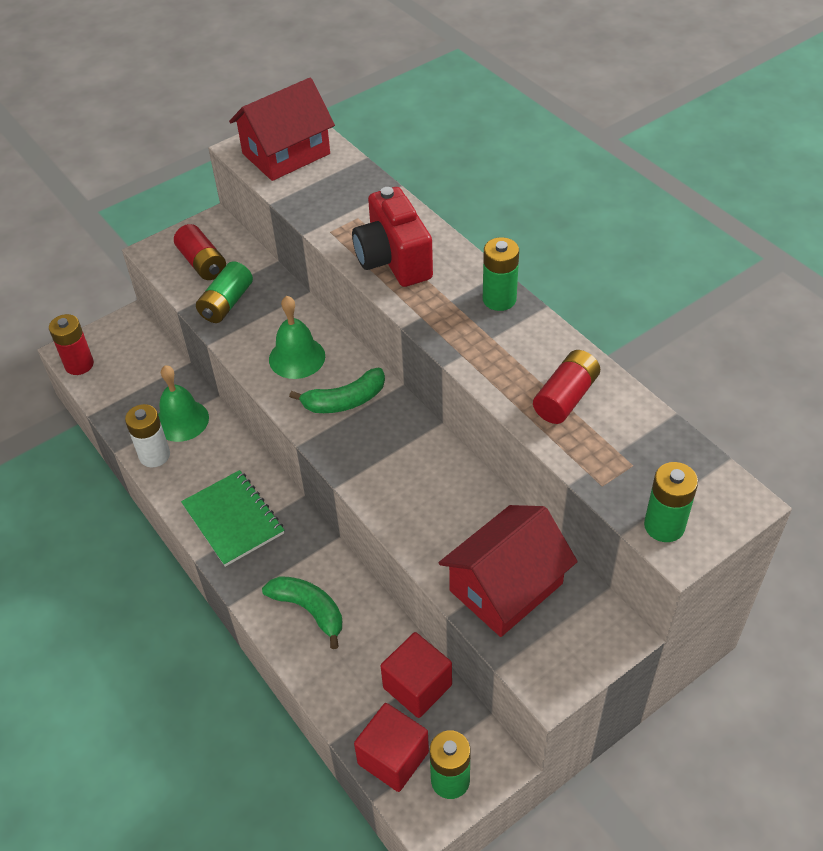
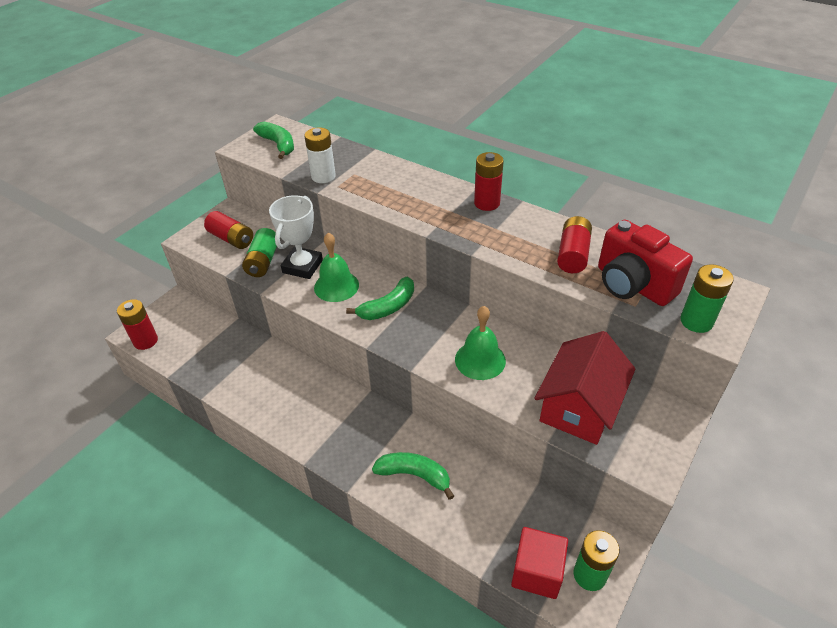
camera: 20 degrees left, 5 degrees down
(154, 455) = (236, 392): white battery -> white battery (323, 176)
(182, 420) = (248, 361): green bell -> green bell (480, 360)
(233, 519) = (322, 423): green notebook -> none
(269, 321) = (302, 266): none -> white trophy
(286, 154) = (278, 145): red house -> green banana
(393, 260) = (395, 194): red camera -> red camera (632, 285)
(417, 686) = (527, 508): red cube -> none
(499, 299) = (487, 203): green battery -> red battery

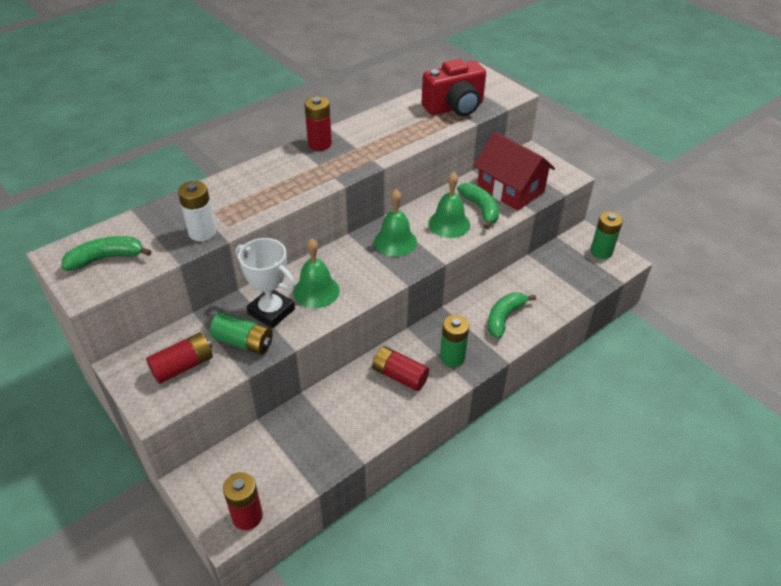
camera: 75 degrees left, 0 degrees up
(388, 307) = (363, 262): green banana -> green banana (480, 209)
(429, 322) = (395, 241): none -> green bell
(537, 572) = (595, 274): red cube -> none
(573, 254) = (409, 122): red battery -> red battery (399, 376)
(696, 321) = (499, 96): green battery -> green battery (452, 357)

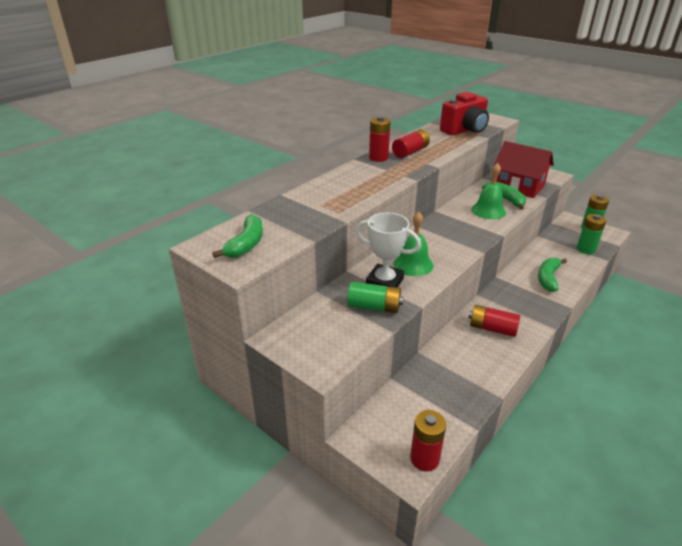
camera: 10 degrees left, 10 degrees down
(106, 258) = (246, 244): green banana -> green banana turned 135 degrees clockwise
(183, 366) = (331, 331): red battery -> red battery (410, 152)
(202, 232) = (320, 219): white battery -> none
(395, 241) = (455, 226): green bell -> none
(452, 357) = (526, 310): green battery -> green battery (586, 249)

